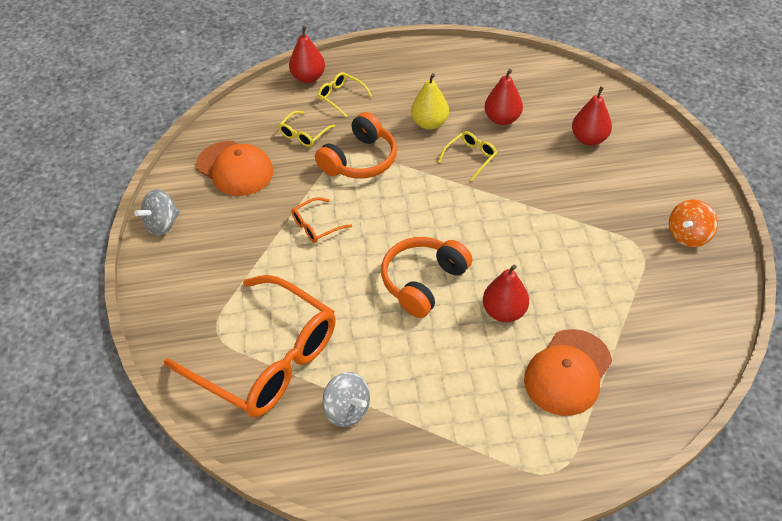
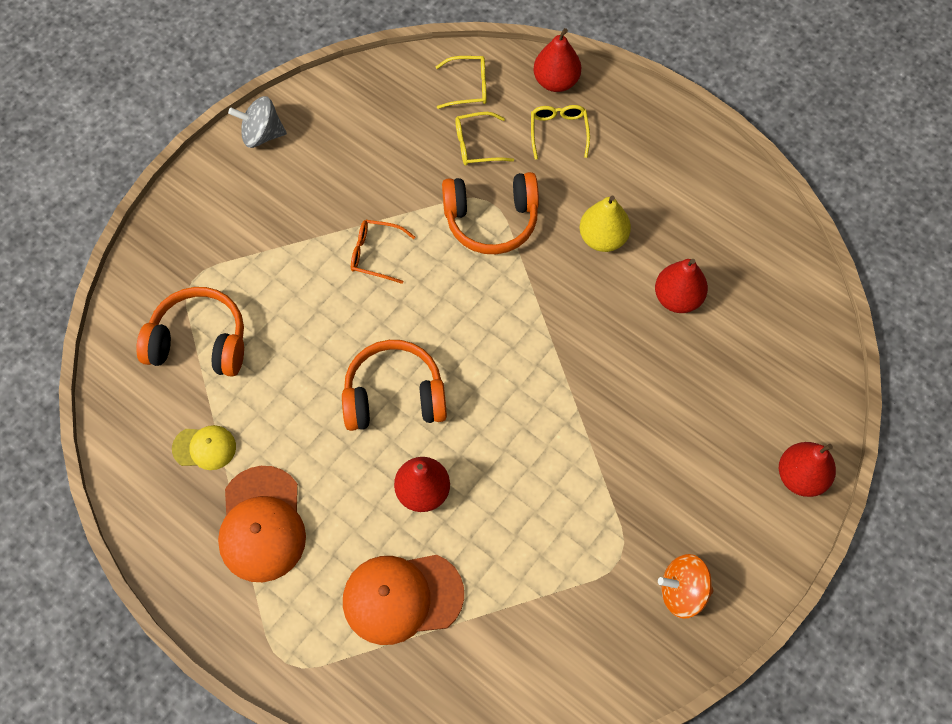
camera: 45 degrees right, 15 degrees up
(235, 169) = (378, 129): orange cap -> orange cap (262, 524)
(266, 359) = (199, 342): orange glasses -> orange headphones
(347, 410) = (204, 448): grey spinning top -> yellow cap
(470, 157) = (592, 312): yellow glasses -> yellow glasses (468, 87)
(589, 139) = (732, 401): red pear -> red pear (801, 477)

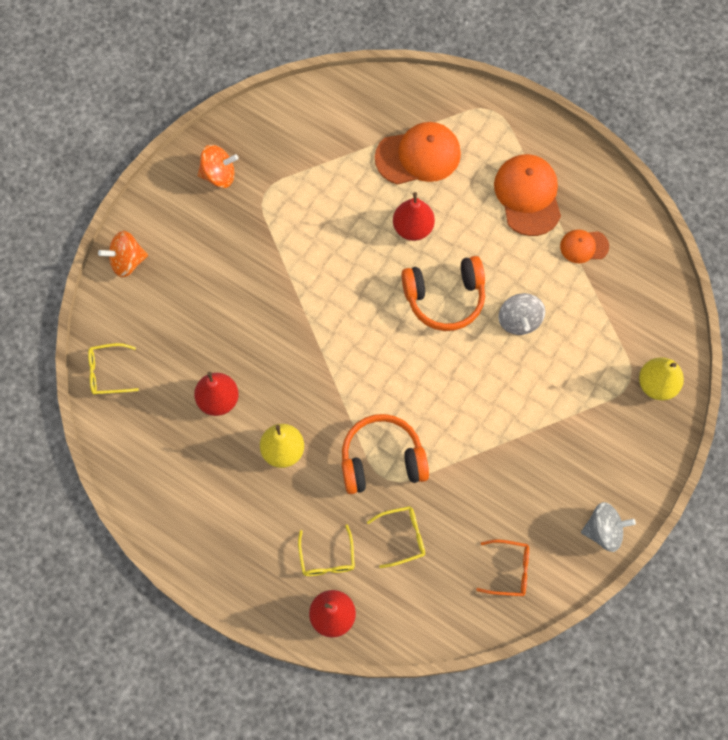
camera: 175 degrees right, 5 degrees up
(161, 274) = (656, 384): none -> yellow pear
(199, 342) = (609, 329): orange headphones -> none
(204, 448) = (584, 246): yellow cap -> orange cap
(307, 360) = (519, 320): none -> grey spinning top
(376, 254) = (478, 418): orange glasses -> orange glasses (509, 570)
(468, 87) = (417, 602): yellow glasses -> yellow glasses (108, 372)
(801, 477) = (127, 261): red pear -> orange spinning top

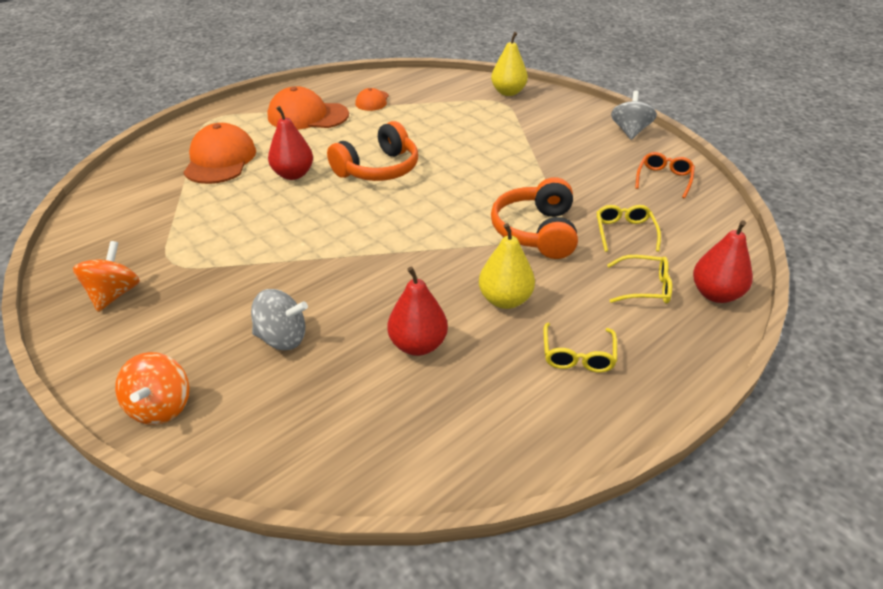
camera: 75 degrees left, 30 degrees down
(108, 372) = (323, 461): yellow glasses -> yellow glasses (578, 355)
(445, 298) = (378, 169): orange headphones -> orange headphones turned 45 degrees clockwise
(519, 320) = (422, 137): grey spinning top -> grey spinning top (282, 338)

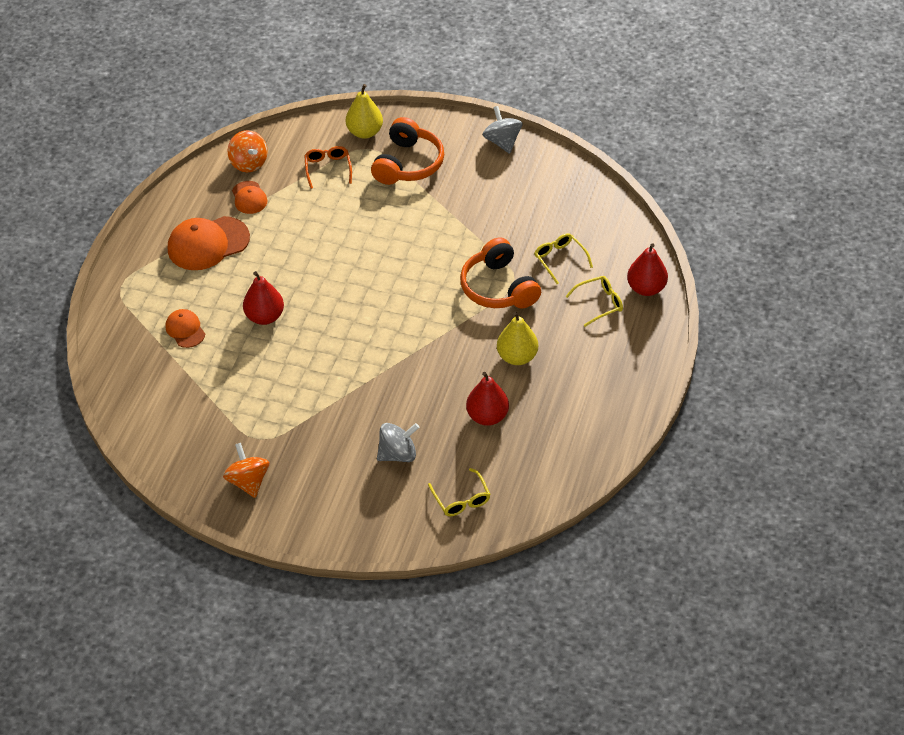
camera: 30 degrees left, 10 degrees up
(161, 407) = (369, 531): orange spinning top -> orange spinning top (249, 163)
(220, 160) = (185, 330): orange cap -> orange cap, size x0.55
(378, 169) = (329, 279): orange headphones -> orange headphones (408, 164)
(578, 355) = (588, 376): yellow glasses -> yellow glasses (461, 499)
(664, 179) = (558, 190): orange glasses -> orange glasses (328, 169)

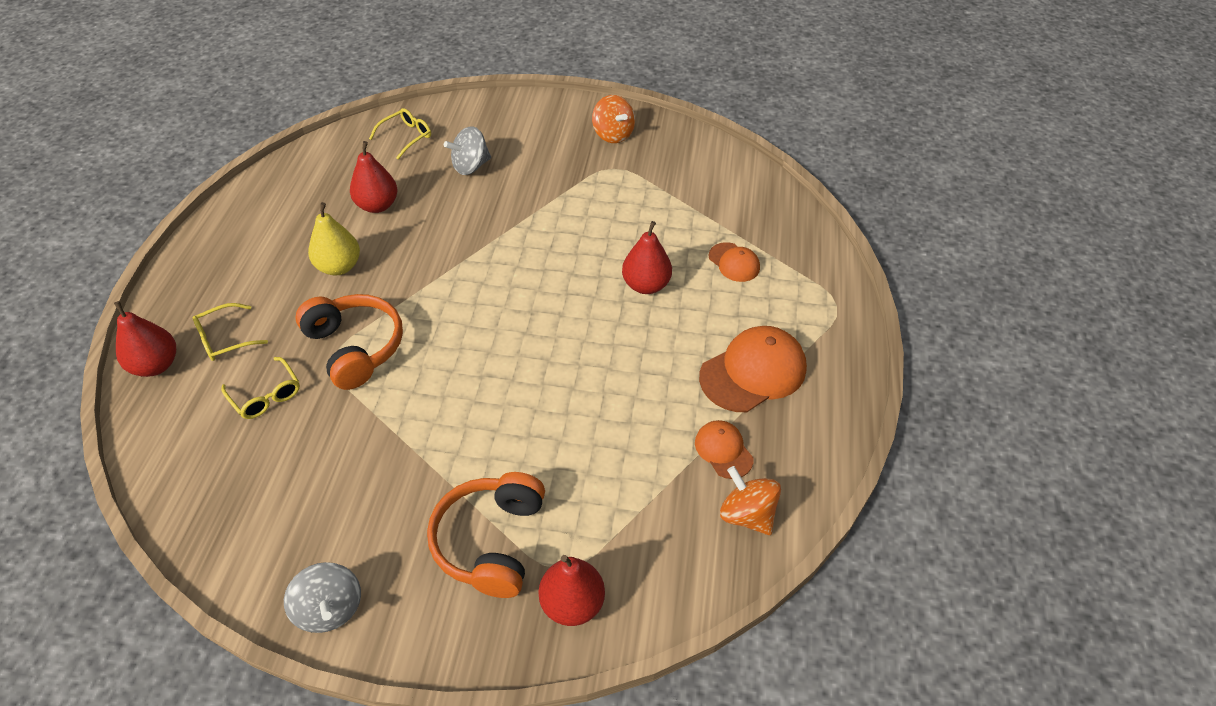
camera: 170 degrees right, 0 degrees up
(328, 169) = (618, 517): orange glasses -> none
(365, 132) = (572, 603): yellow pear -> red pear
(461, 499) = (406, 137): yellow glasses -> yellow glasses turned 75 degrees clockwise

